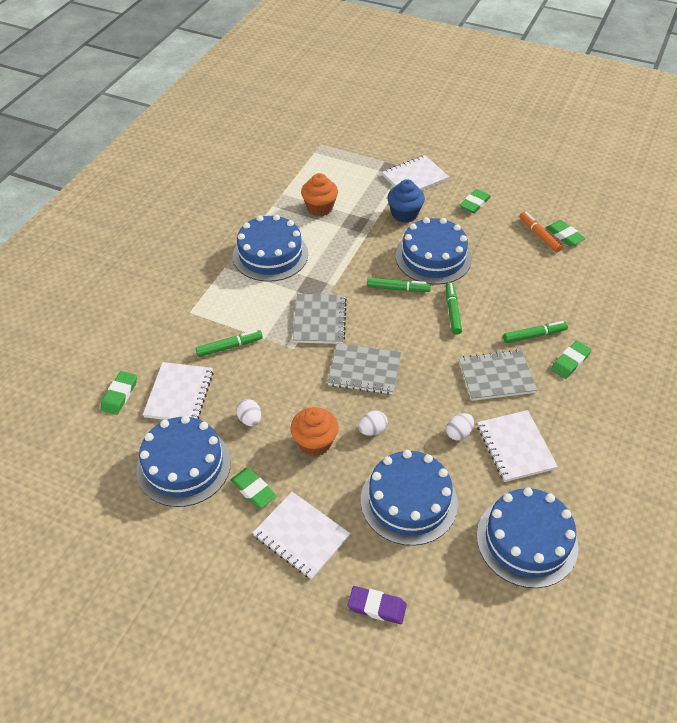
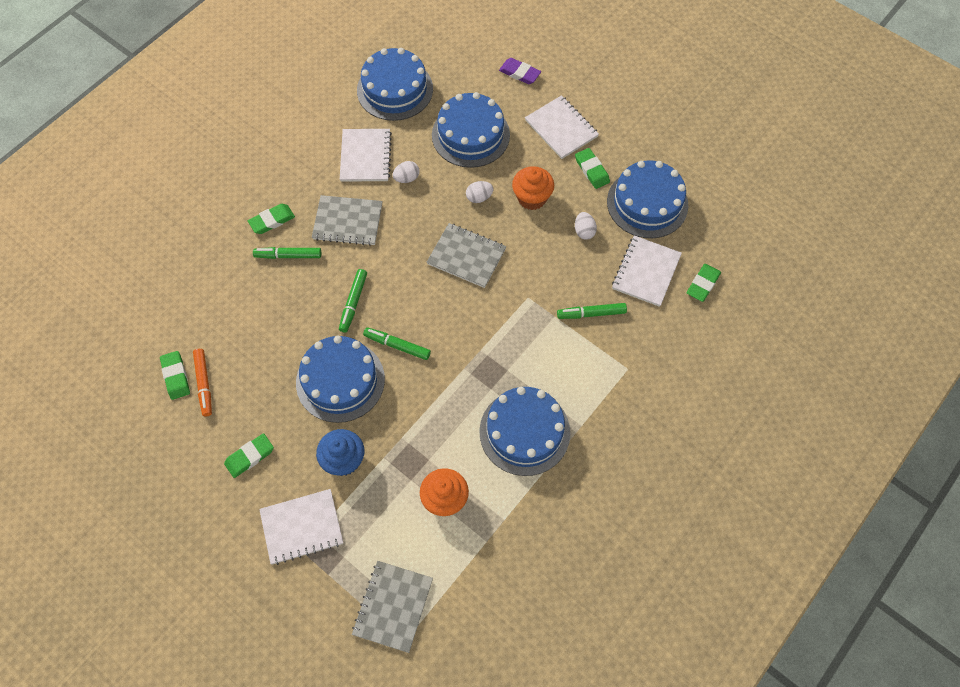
camera: 165 degrees left, 15 degrees up
(320, 320) = (492, 324): grey notebook -> grey notebook (393, 606)

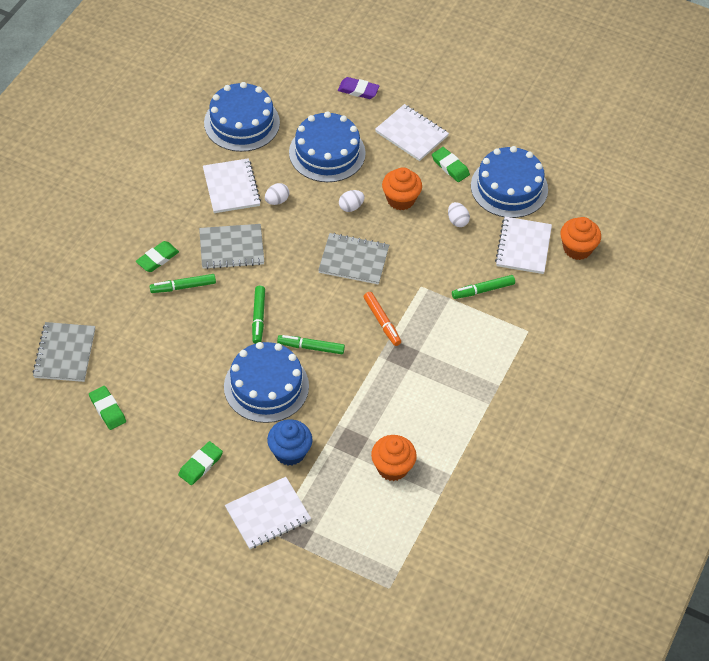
camera: 15 degrees left, 10 degrees down
(204, 384) = (137, 411): orange marker -> orange marker (382, 322)
(393, 606) = (370, 562): grey notebook -> grey notebook (64, 353)
(524, 432) = (449, 399): blue cake -> none
(703, 284) = (577, 248): green eraser -> orange cupcake

